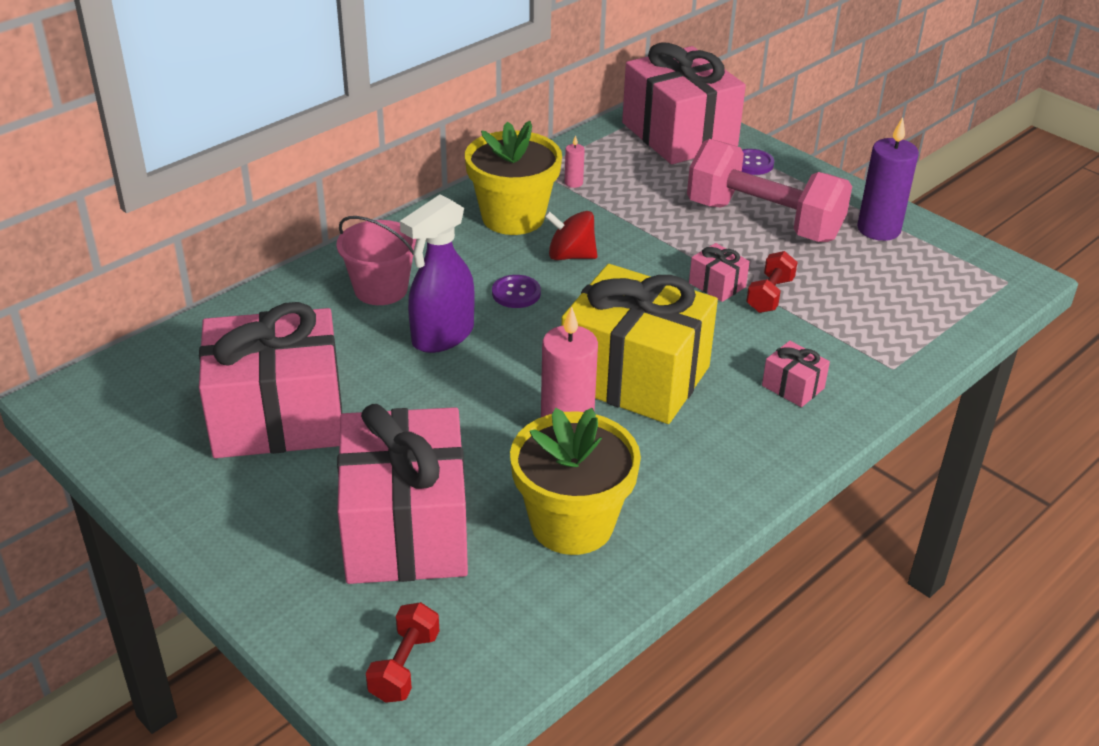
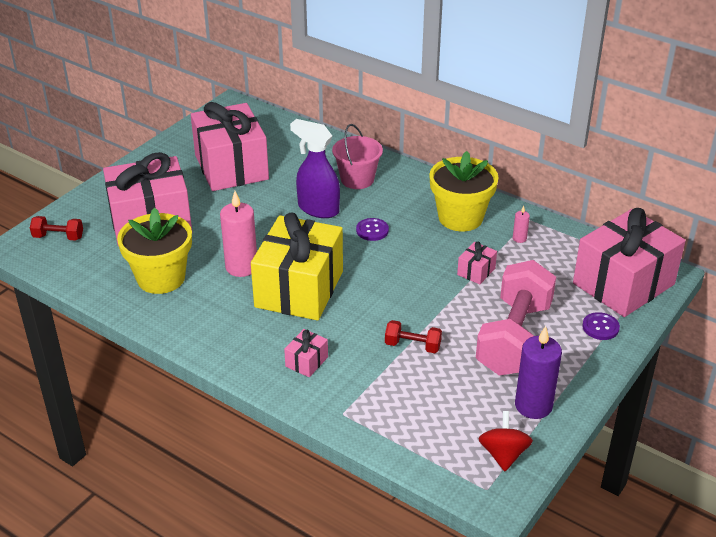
camera: 80 degrees right, 0 degrees up
(571, 256) = (424, 248): red spinning top -> red spinning top (503, 454)
(717, 285) = (415, 318): pink gift -> pink gift (476, 271)

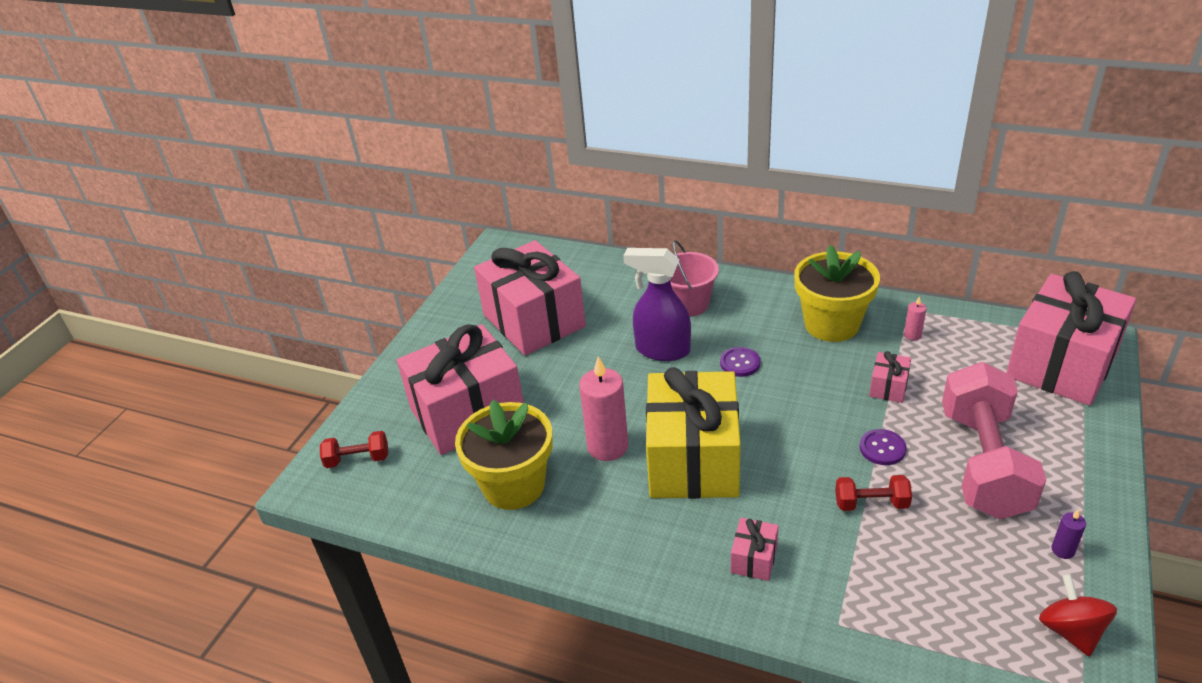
camera: 10 degrees left, 0 degrees up
(533, 406) = (1063, 550): purple candle -> purple candle, size x0.45
(600, 327) = (1072, 425): purple button -> purple button (882, 448)

